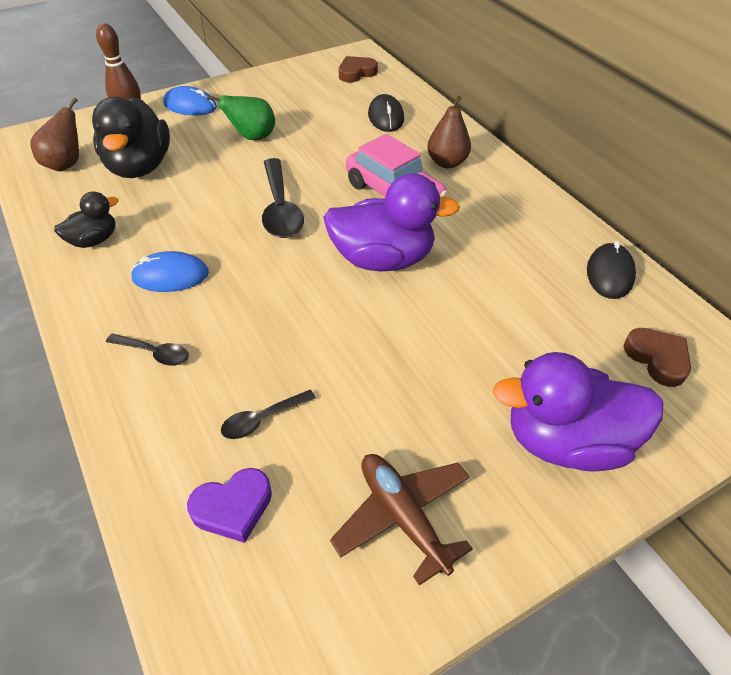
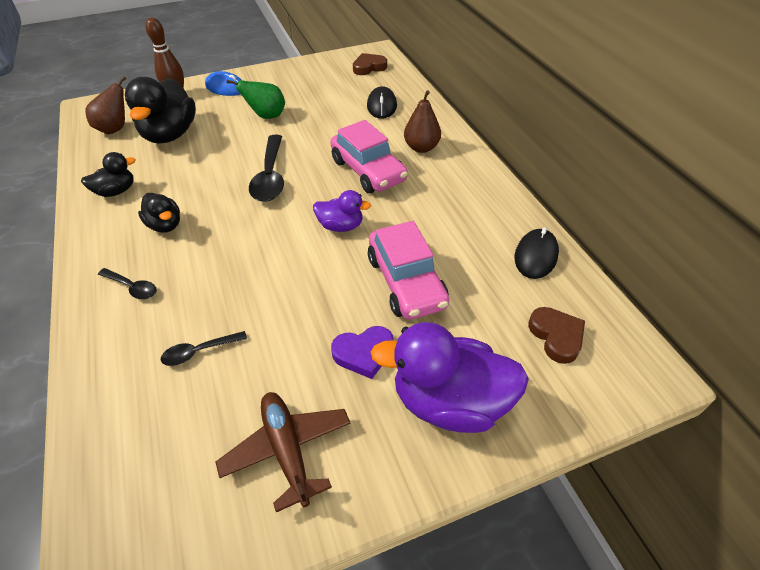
camera: 10 degrees right, 0 degrees up
(170, 276) = (165, 225): blue mouse -> black duck
(233, 507) = (152, 423): purple heart -> purple heart (364, 353)
(382, 259) = (341, 226): purple duck -> purple duck, size x0.54
(477, 315) = (406, 281): none -> pink car

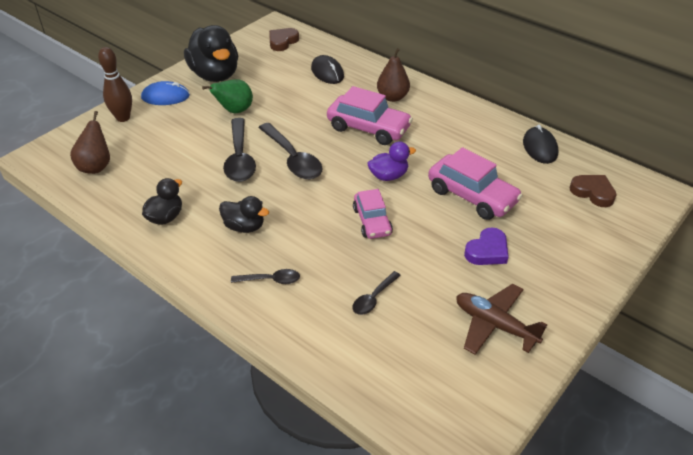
camera: 30 degrees left, 5 degrees down
(170, 135) = (160, 154): black duck -> black duck (215, 75)
(227, 160) = (240, 158): none -> black spoon
(279, 267) = (372, 221): none -> pink car
(449, 401) = (564, 255): purple duck -> none

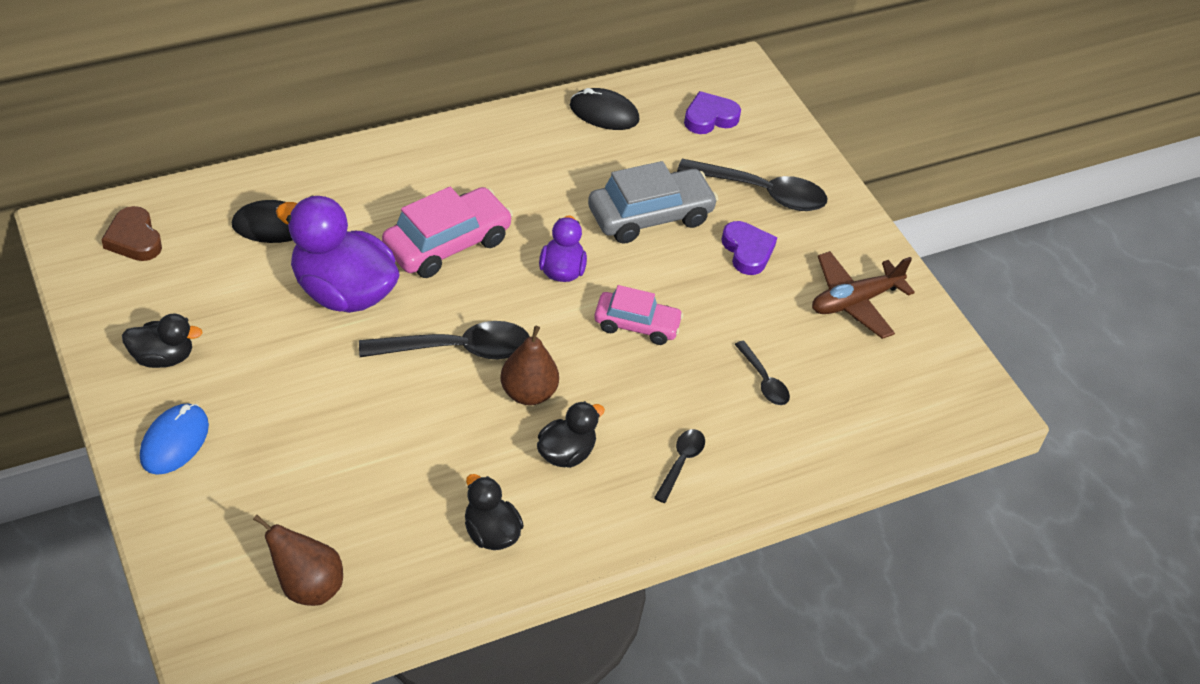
camera: 70 degrees left, 5 degrees up
(123, 118) = (193, 515): brown bowling pin -> none
(215, 75) = (162, 357): black duck -> black duck, size x0.54
(234, 111) = (287, 369): green pear -> none
(240, 158) = (413, 406): black spoon -> black spoon (762, 192)
(301, 108) = (342, 292): none -> purple duck
(392, 97) = (394, 187): brown pear -> brown pear (528, 393)
(472, 196) = (650, 216): pink car -> grey car
(593, 192) = (709, 117): brown heart -> purple heart

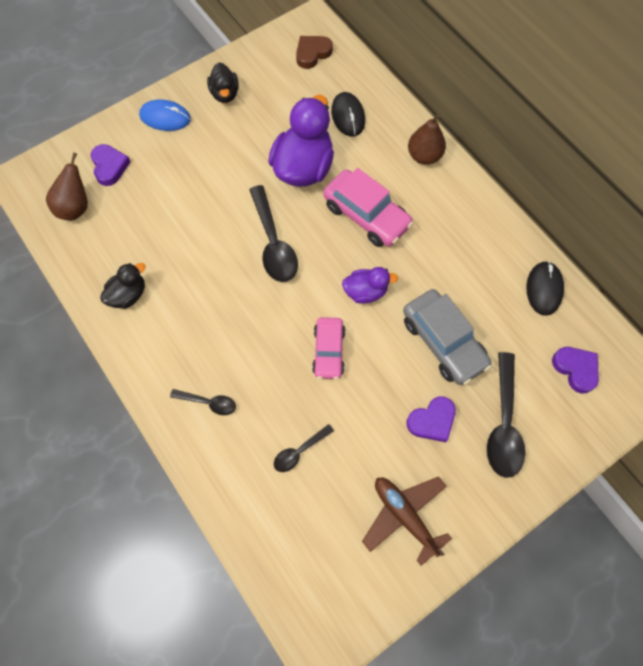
camera: 85 degrees right, 20 degrees up
(243, 530) = (109, 166): none -> purple heart
(528, 393) = (247, 293): brown pear -> brown pear (424, 156)
(566, 453) = (201, 326): black duck -> none

